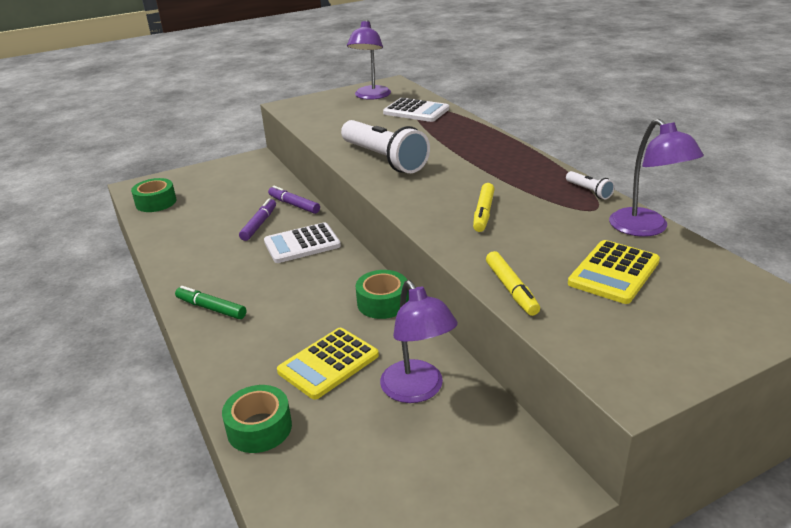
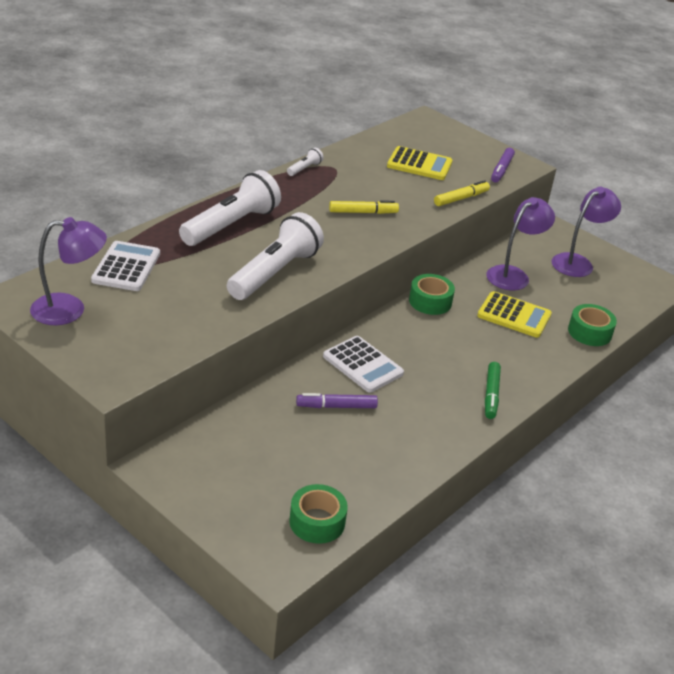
camera: 115 degrees left, 5 degrees up
(294, 205) = (283, 390): purple marker -> purple marker (501, 170)
(470, 148) = (231, 225): none -> white flashlight
(646, 229) = (355, 151): purple lamp -> purple lamp (578, 262)

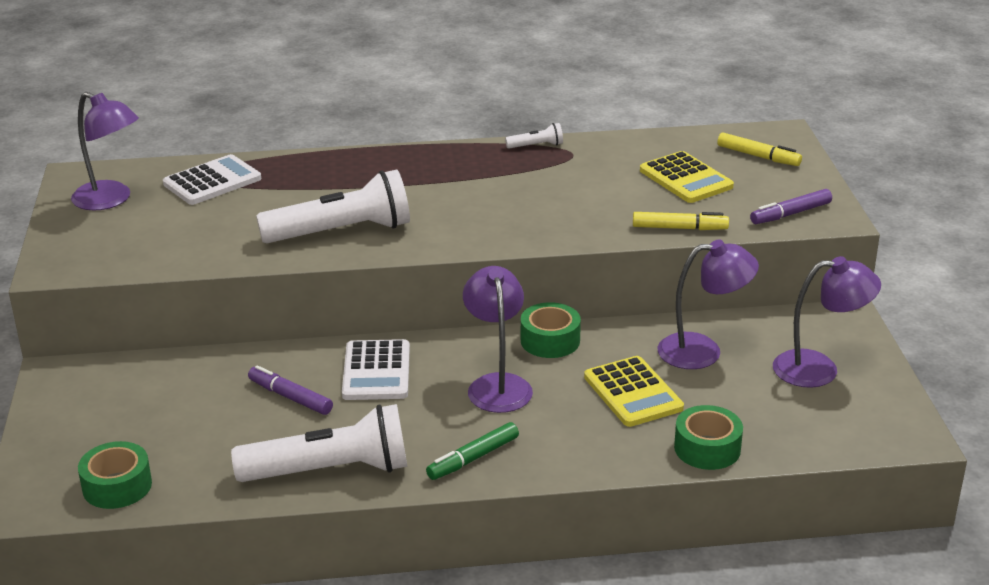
camera: 45 degrees right, 5 degrees down
(231, 225) = (369, 176): white flashlight -> white flashlight (330, 471)
(363, 212) = (532, 206): yellow marker -> yellow marker (758, 156)
(441, 342) = (497, 385): none -> purple lamp

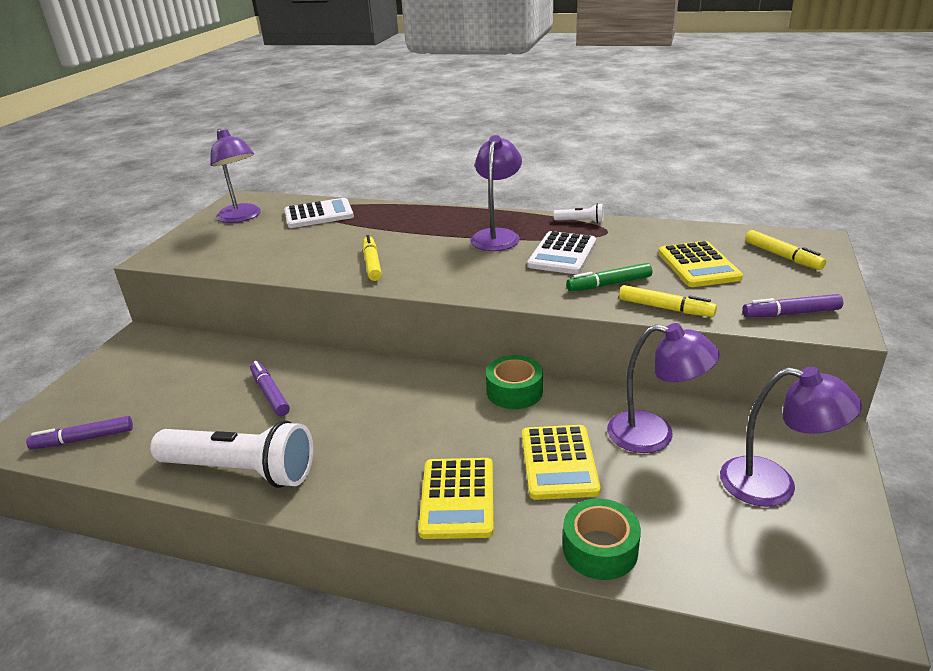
camera: 25 degrees right, 0 degrees up
(117, 486) = (83, 439): green tape -> purple marker
(341, 232) = (372, 264): white flashlight -> yellow marker
(376, 371) = (352, 386): white calculator -> white calculator (562, 254)
(473, 458) = (365, 493): green marker -> green marker (609, 284)
(497, 385) = (440, 423): purple lamp -> purple lamp (497, 236)
(562, 442) = (457, 498): none -> yellow calculator

